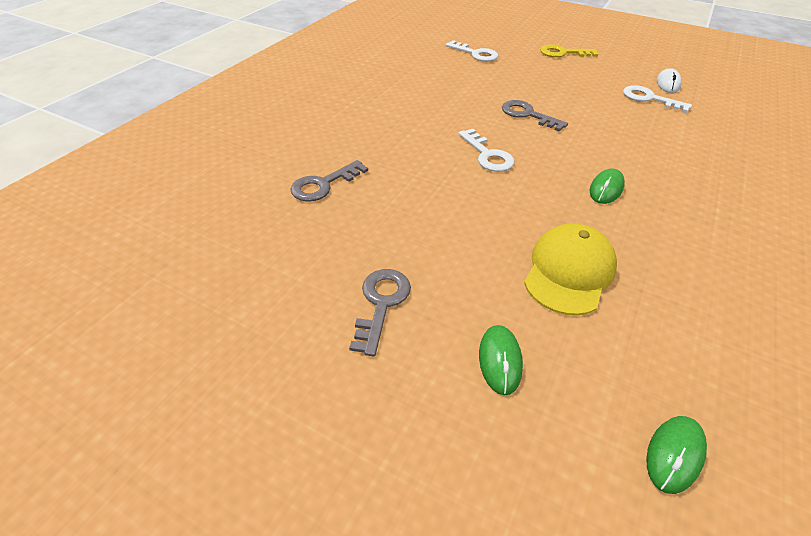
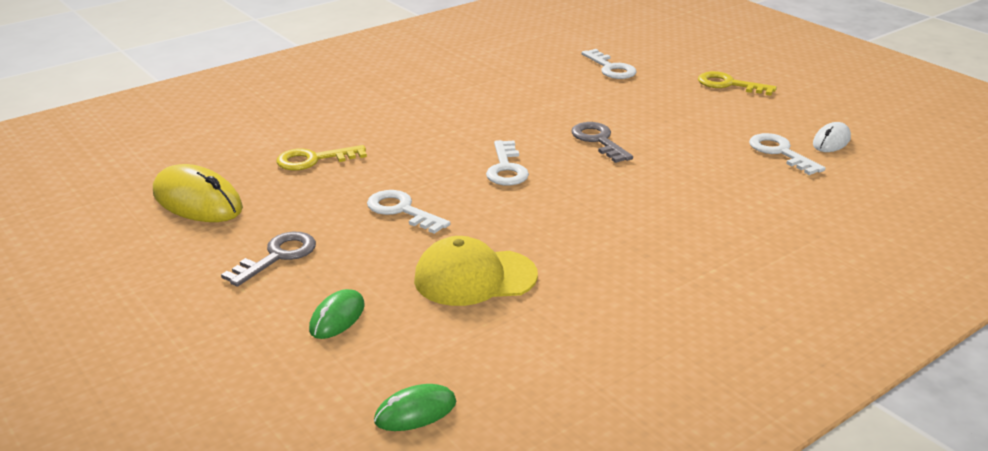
camera: 25 degrees right, 15 degrees down
(248, 260) = (197, 201): none -> yellow mouse
(323, 185) = (314, 160): grey key -> yellow key
(445, 218) = (402, 210): none -> white key
(569, 272) = (474, 277): yellow cap -> yellow cap turned 150 degrees counterclockwise
(606, 189) = (603, 224): green mouse -> none

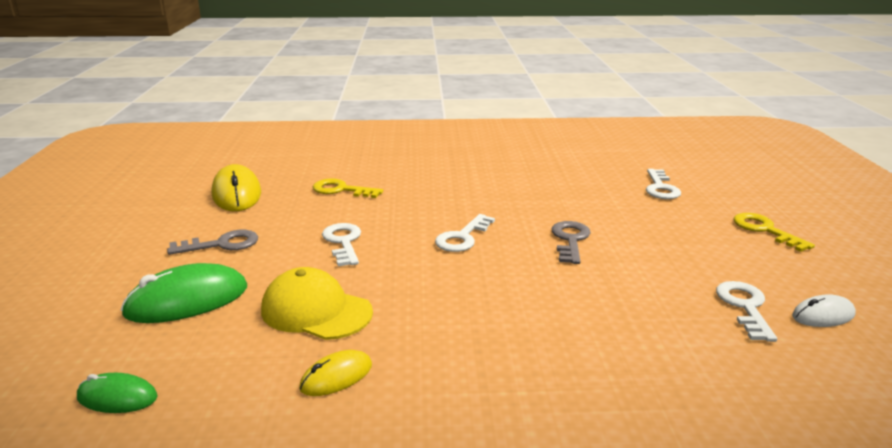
camera: 35 degrees right, 5 degrees down
(337, 317) = (187, 301): green mouse -> green mouse, size x1.78
(571, 317) = (336, 377): none -> yellow mouse

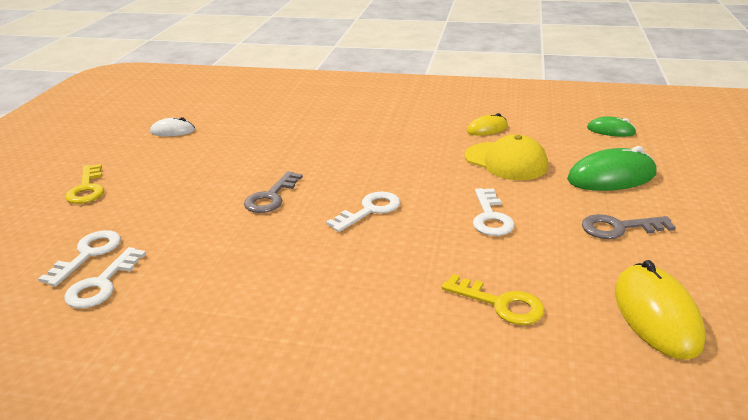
camera: 165 degrees left, 5 degrees up
(744, 307) = (211, 139): white key -> white key (102, 284)

